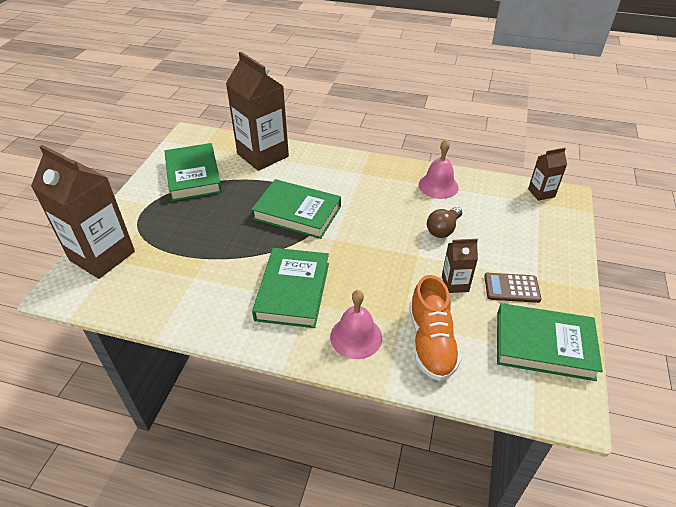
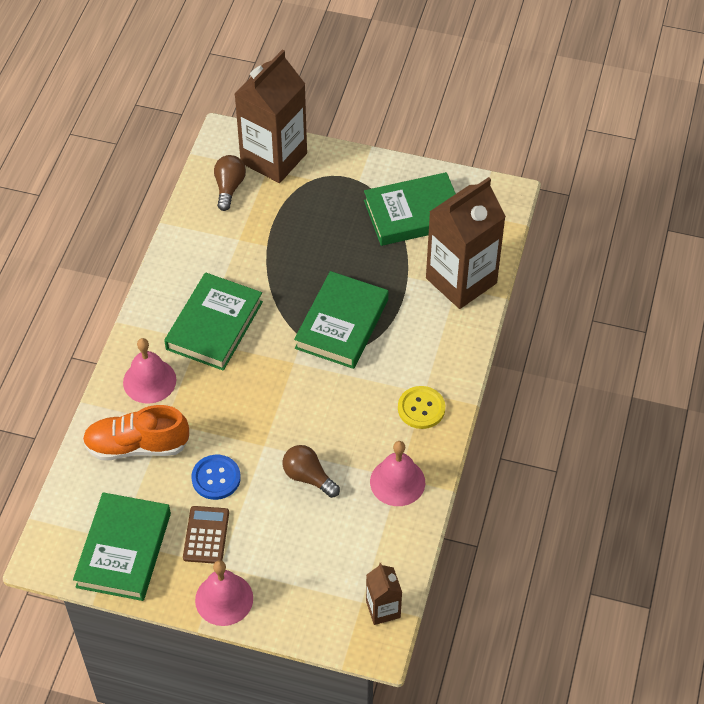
camera: 90 degrees right, 10 degrees up
(128, 286) = (229, 188): none -> brown light bulb
(293, 291) = (214, 325): green book -> green book turned 75 degrees counterclockwise
(375, 174) = (421, 408): none -> yellow button
(455, 284) = (216, 478): brown carton -> blue button
(566, 275) = (224, 599): none -> pink bell

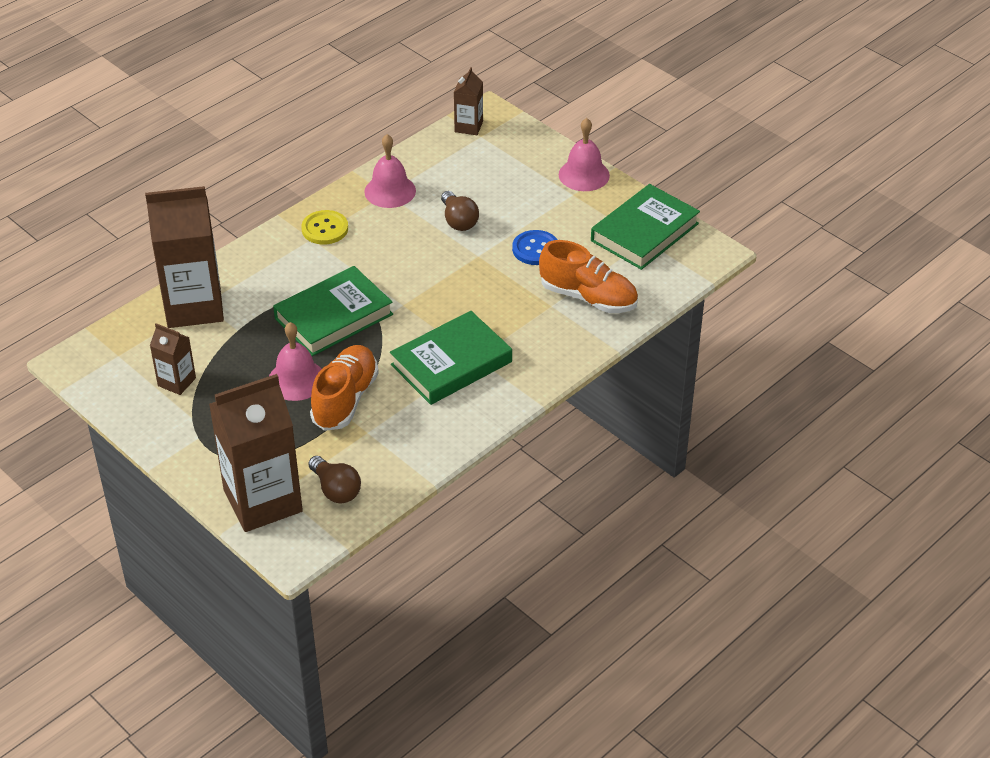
camera: 150 degrees left, 10 degrees down
(149, 381) = (544, 342): pink bell -> pink bell (296, 380)
(206, 535) = (570, 216): brown calculator -> none
(229, 188) = (336, 489): brown light bulb -> brown light bulb turned 75 degrees counterclockwise
(275, 257) = (345, 399): none -> orange shoe
(413, 213) = (177, 382): green book -> brown carton

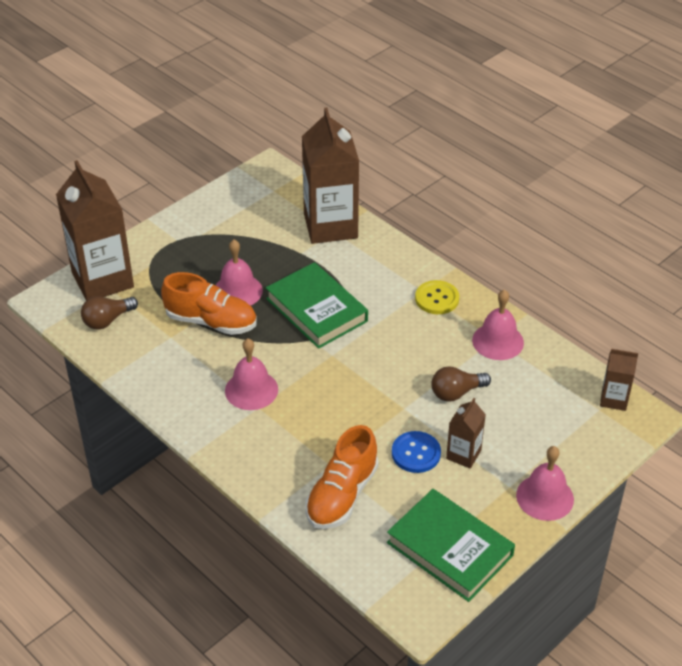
camera: 90 degrees right, 0 degrees up
(177, 382) = (240, 224): brown carton -> brown carton (463, 454)
(451, 363) = (251, 390): green book -> pink bell

